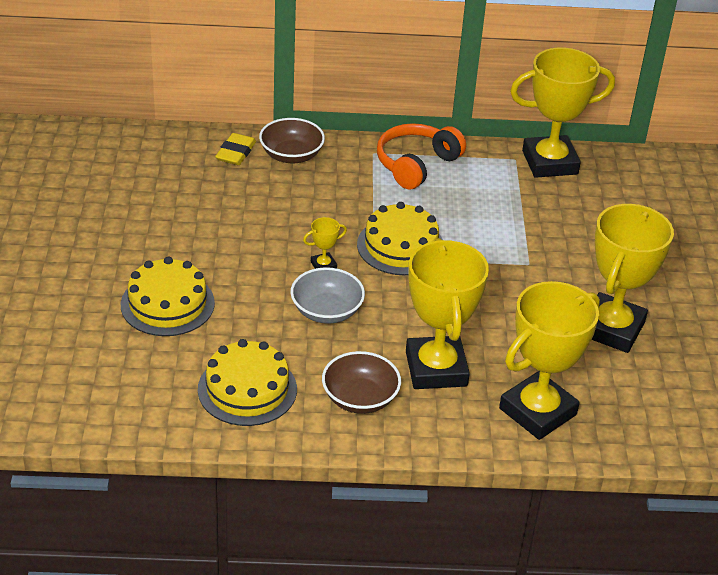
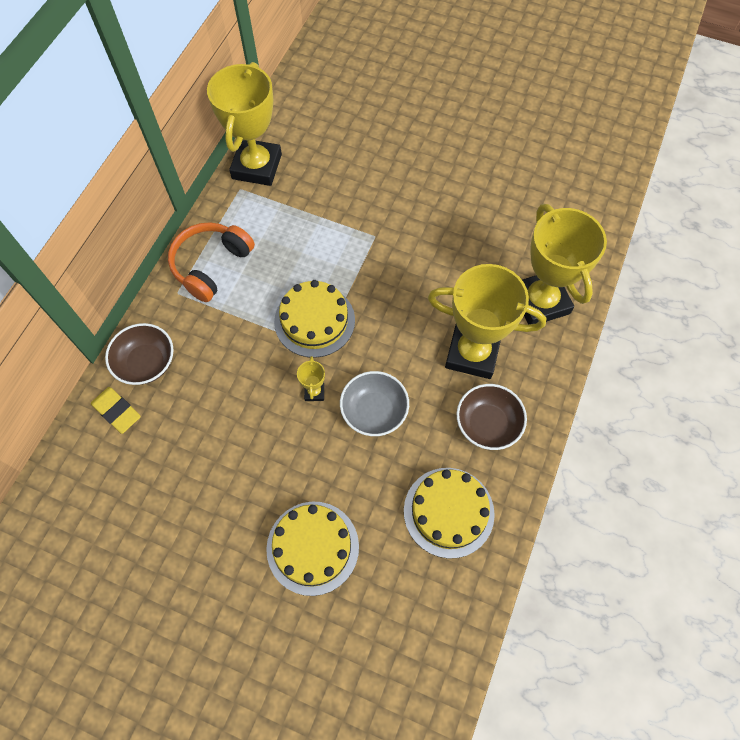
camera: 65 degrees left, 25 degrees up
(416, 164) = (211, 265): orange headphones -> orange headphones turned 60 degrees clockwise
(612, 329) = (469, 214): yellow trophy -> none

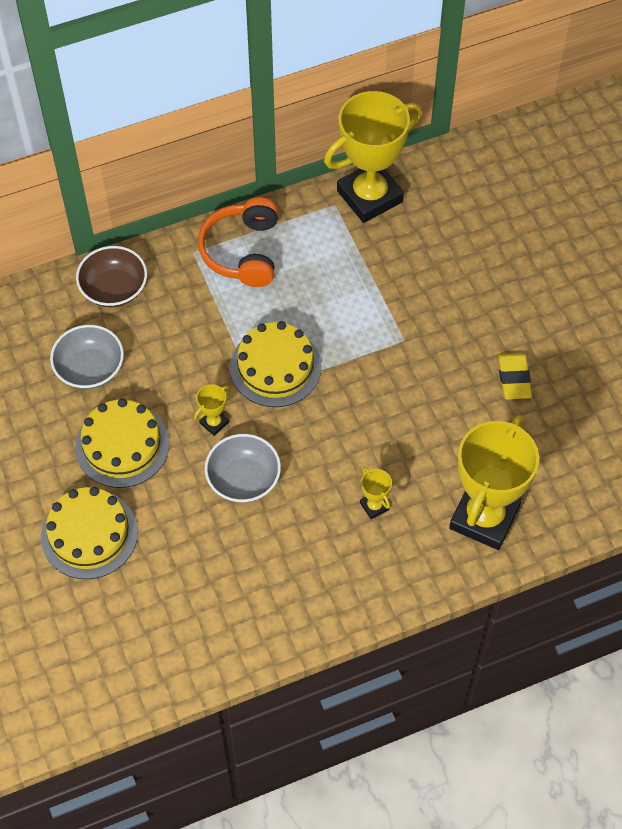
camera: 45 degrees right, 5 degrees down
(117, 411) = (57, 308): yellow eraser -> yellow eraser (514, 378)
(187, 432) = (90, 368): none -> grey bowl
(211, 265) = (242, 251): orange headphones -> orange headphones turned 75 degrees counterclockwise
(448, 512) = (215, 605): yellow cake -> yellow cake (122, 445)
(472, 353) = (374, 506): yellow trophy -> yellow trophy, size x0.40
(487, 424) = (322, 571): brown bowl -> none

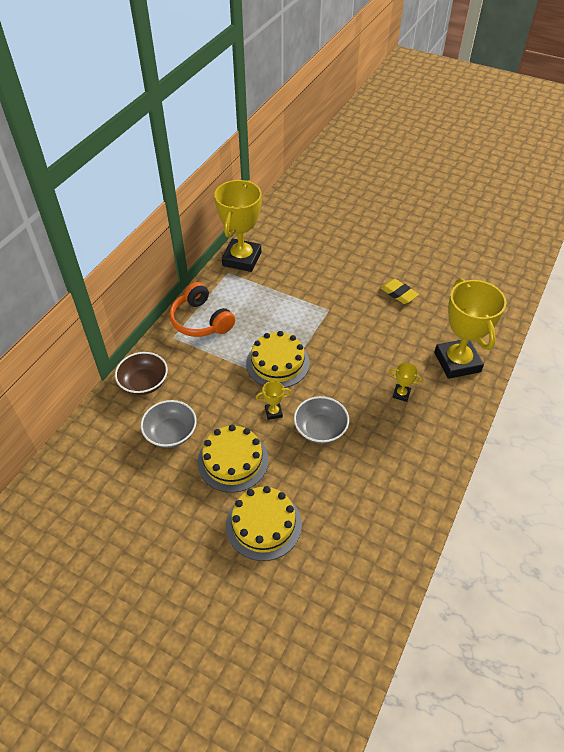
camera: 40 degrees left, 10 degrees down
(214, 423) = (273, 412): yellow trophy -> yellow trophy turned 75 degrees clockwise

